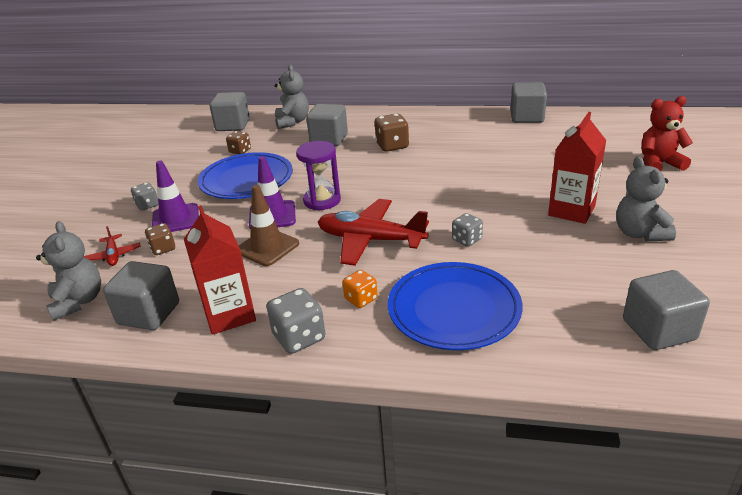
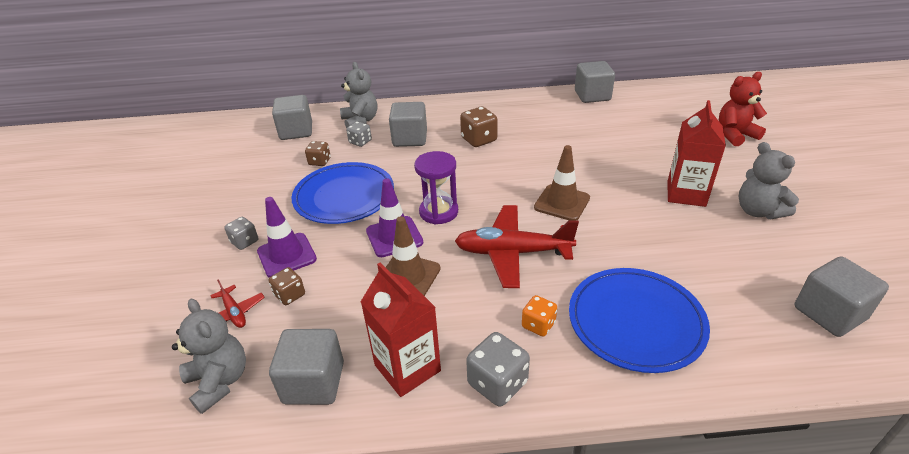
camera: 15 degrees left, 5 degrees up
(441, 205) = (562, 203): none -> brown traffic cone
(466, 240) = (607, 239): grey dice -> grey dice (360, 142)

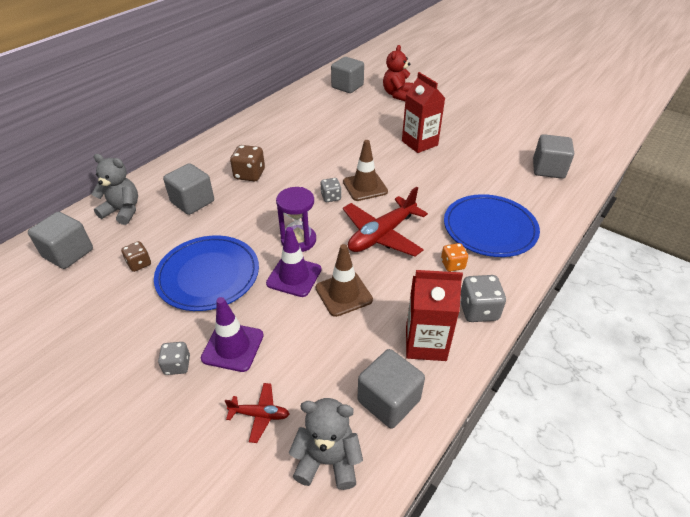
camera: 50 degrees left, 5 degrees up
(290, 295) = (282, 368): brown dice -> none
(360, 142) = (151, 227): grey dice -> grey dice (331, 197)
(592, 96) = (283, 105): grey cube -> grey cube (347, 86)
(758, 211) = (462, 134): grey teddy bear -> none

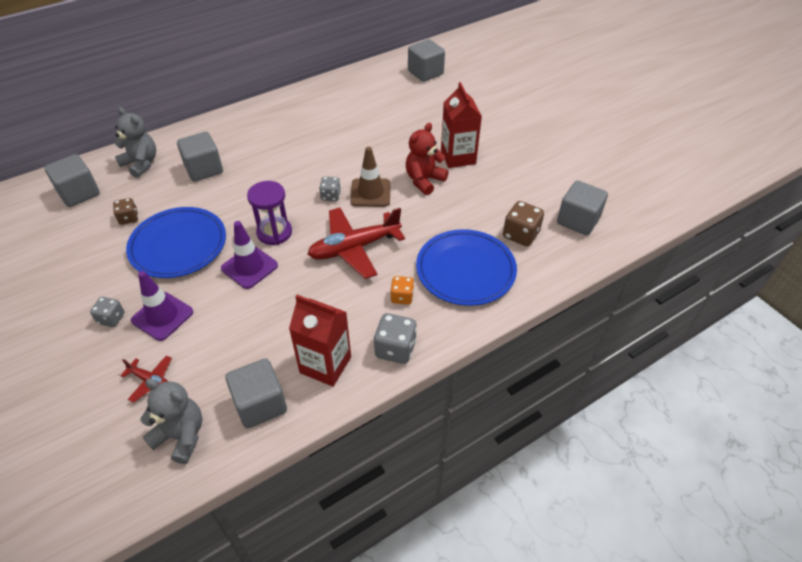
camera: 20 degrees right, 5 degrees up
(249, 174) = (269, 153): brown dice -> brown dice (520, 235)
(343, 294) = (282, 296): brown traffic cone -> none
(397, 94) = (472, 93): red teddy bear -> red teddy bear (424, 180)

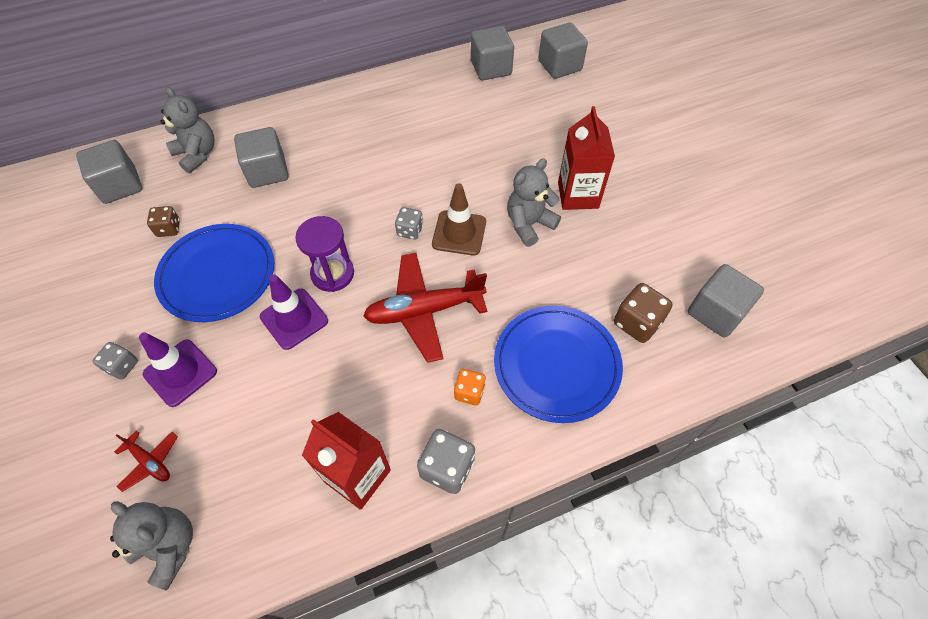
camera: 10 degrees right, 10 degrees up
(260, 404) = (269, 519): grey cube -> grey cube (491, 68)
(424, 180) = (529, 224): red teddy bear -> grey teddy bear

